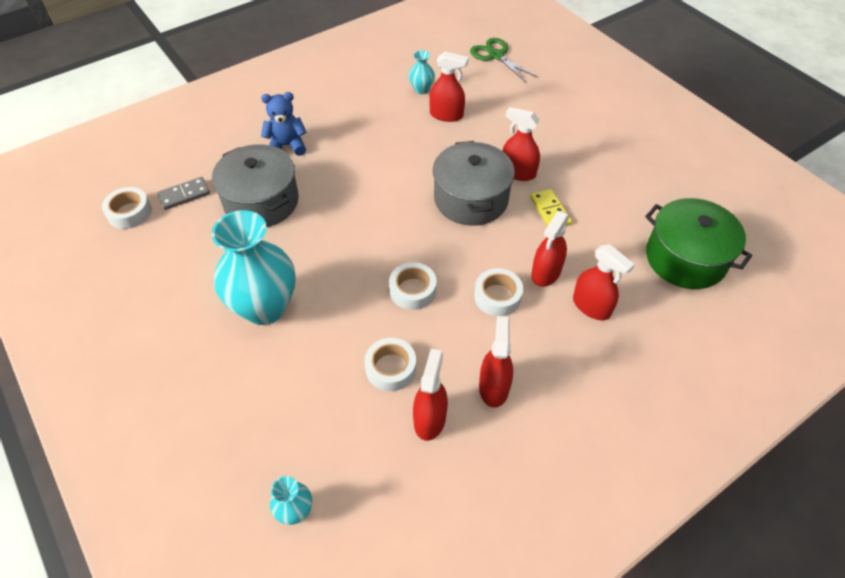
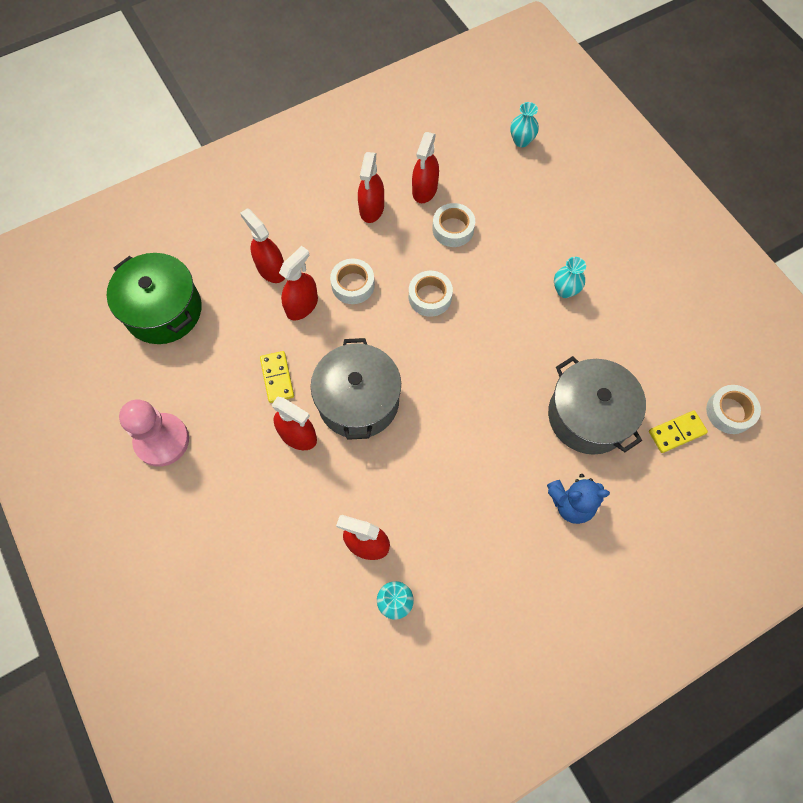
camera: 175 degrees left, 15 degrees up
(184, 195) = (676, 432): grey domino -> yellow domino
(265, 307) = (565, 290): turquoise vase -> turquoise vase, size x0.44
(496, 56) = (274, 677): green scissors -> none
(631, 162) = (162, 440): none -> pink pawn

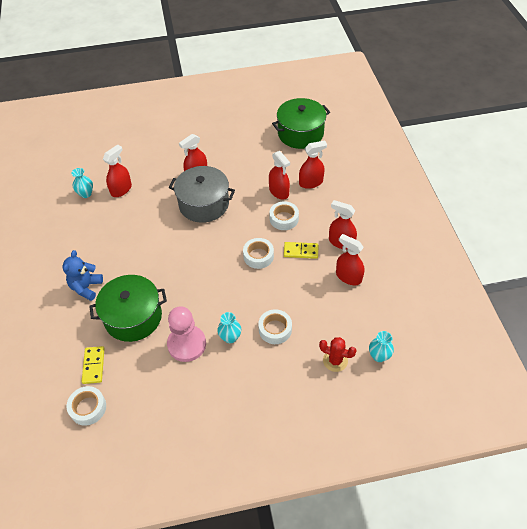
camera: 110 degrees right, 15 degrees down
(162, 440) = (221, 123): pink pawn -> pink pawn (187, 344)
(277, 378) = (236, 172): yellow domino -> yellow domino (301, 251)
(453, 229) = (308, 284): white tape -> white tape (275, 329)
(545, 179) = (335, 360): none -> red cactus
(588, 416) = (133, 317): grey pot -> green pot

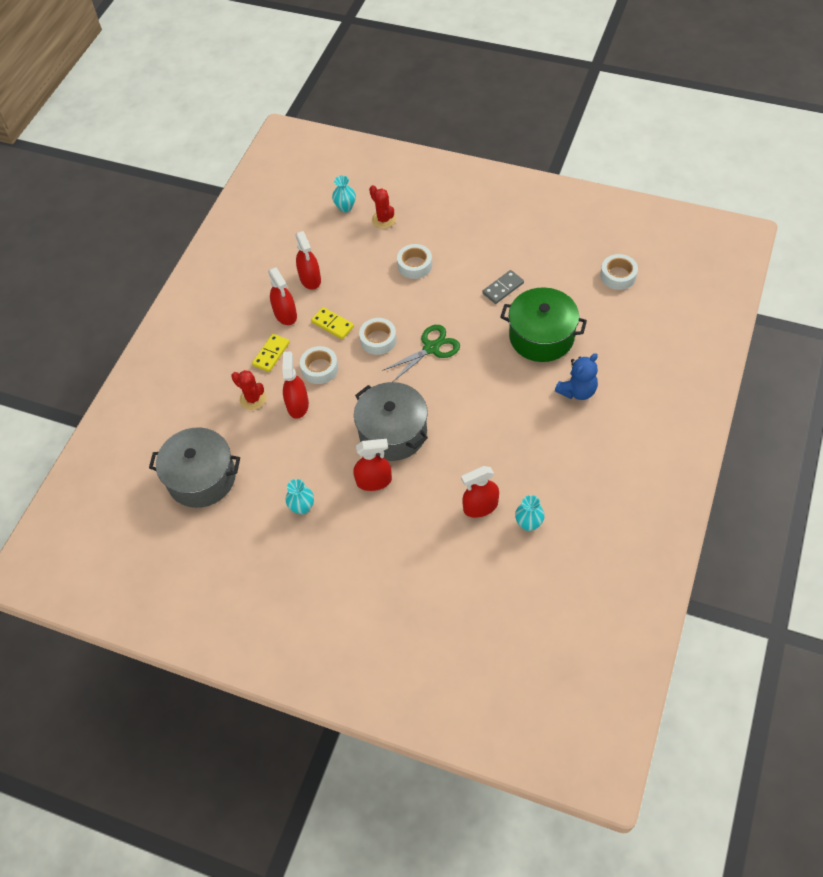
camera: 145 degrees left, 5 degrees up
(93, 366) = (599, 308): yellow domino -> yellow domino (271, 354)
(187, 344) = (503, 288): pink pawn -> grey domino
(214, 268) = (431, 348): none -> green scissors
(230, 337) = (459, 276): turquoise vase -> turquoise vase (302, 507)
(300, 133) = (201, 478): green pot -> grey pot
(311, 182) = (253, 399): red spray bottle -> red cactus

